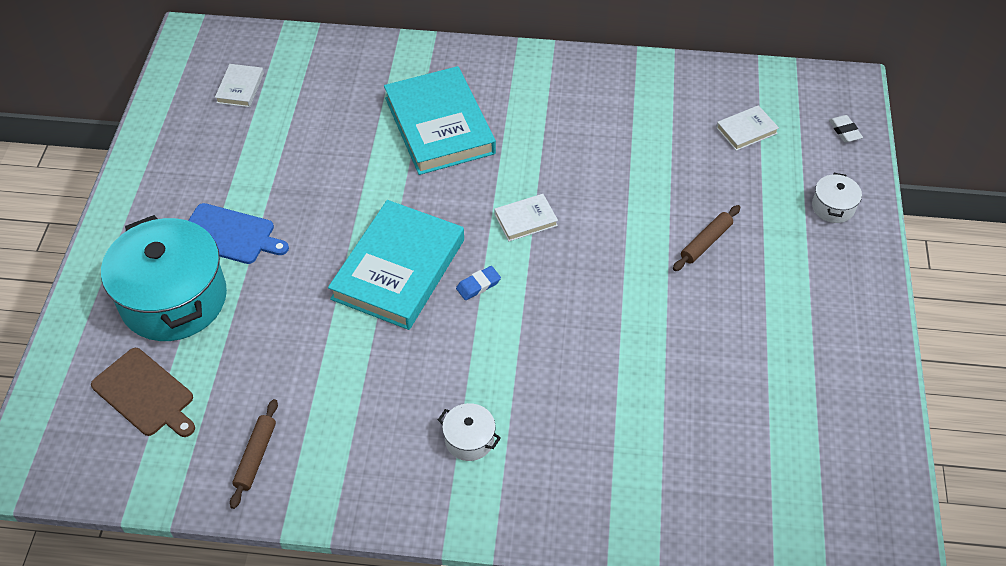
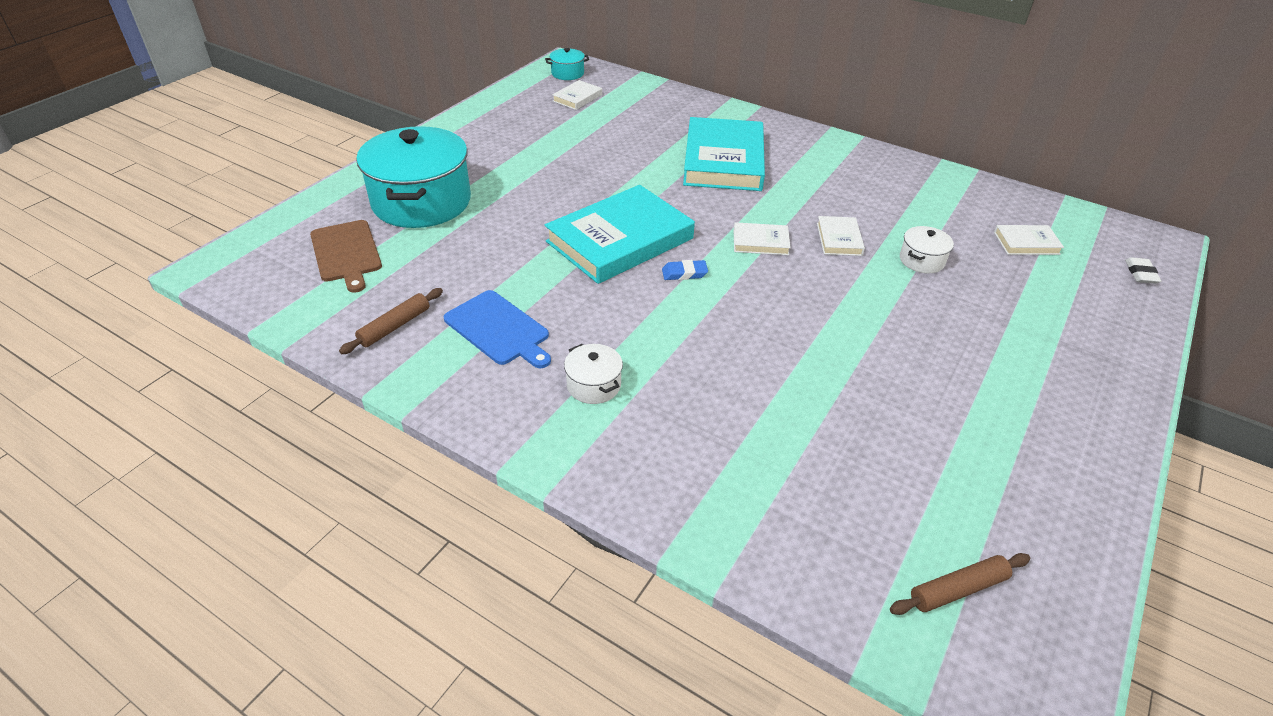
camera: 25 degrees right, 10 degrees down
(206, 53) = (567, 73): none -> turquoise pot
(230, 235) = (498, 177): blue cutting board -> blue cutting board (499, 329)
(591, 188) = (839, 239): none -> white book
(706, 242) = (937, 313): brown rolling pin -> brown rolling pin (958, 589)
(833, 207) = (1100, 329): white pot -> white pot (921, 260)

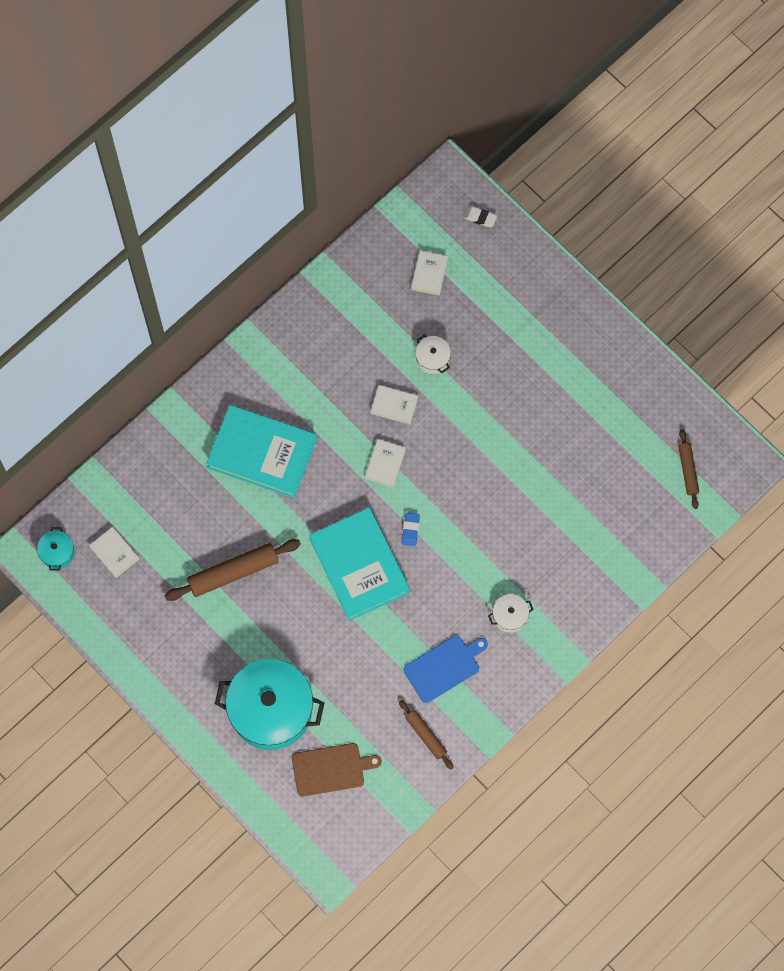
camera: 75 degrees left, 30 degrees up
(581, 160) = (233, 572): none -> brown rolling pin

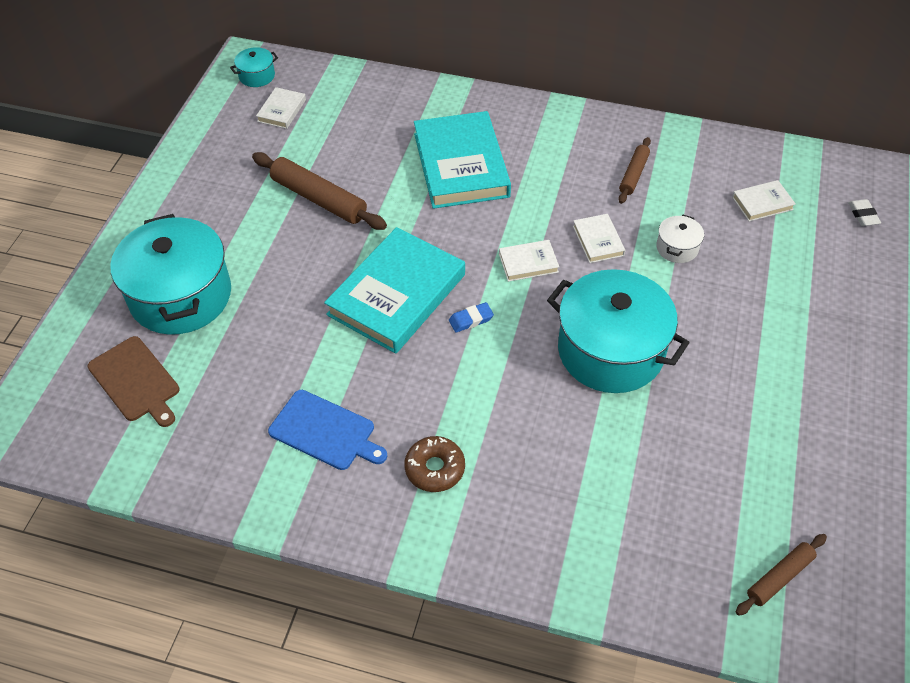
camera: 60 degrees right, 20 degrees down
(425, 735) = (226, 455): brown rolling pin -> brown rolling pin (633, 174)
(488, 458) = (610, 351): none -> turquoise pot
(510, 616) = (435, 468): white pot -> brown donut

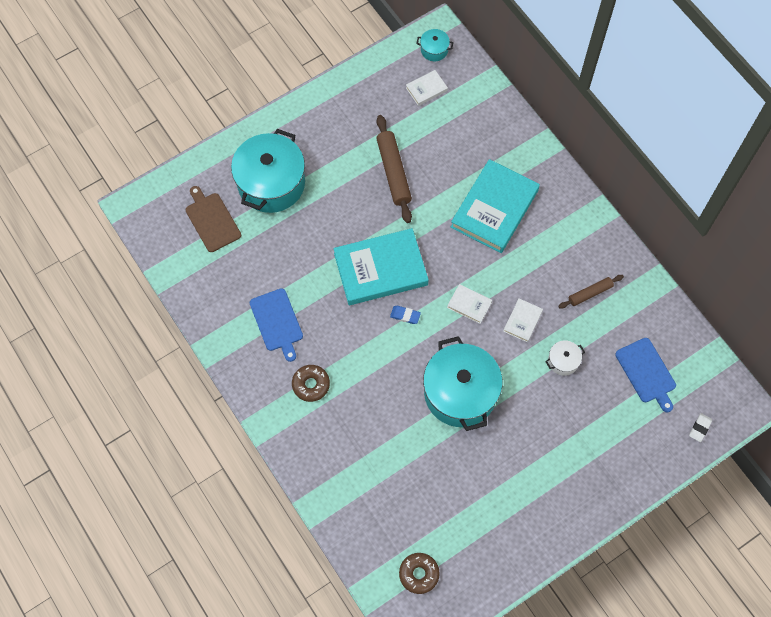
camera: 40 degrees right, 15 degrees up
(136, 381) = (212, 220): brown cutting board -> brown cutting board turned 150 degrees clockwise
(762, 203) = (646, 372): white book -> blue cutting board
(779, 577) = (419, 574): brown rolling pin -> brown donut

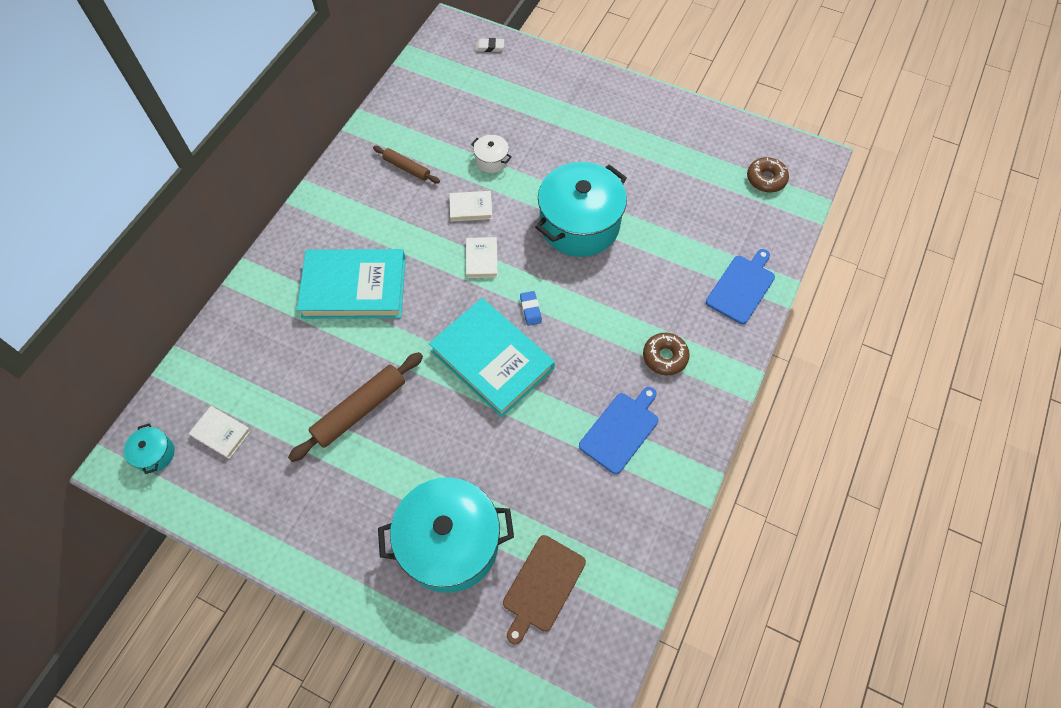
camera: 120 degrees left, 5 degrees down
(646, 372) = (462, 98): blue cutting board -> blue cutting board (741, 287)

